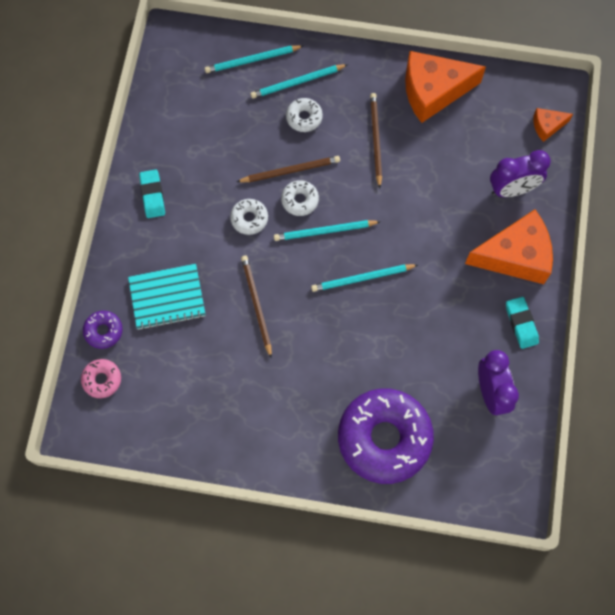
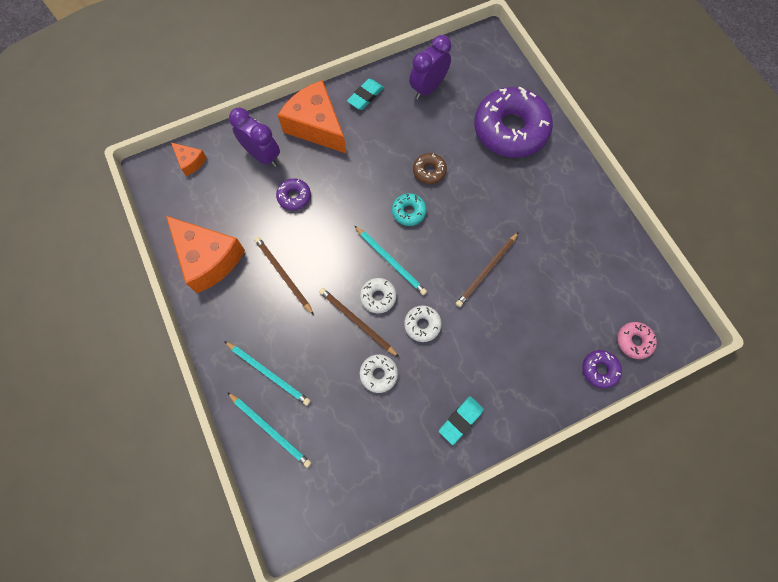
camera: 125 degrees left, 0 degrees up
(167, 298) = (534, 341): turquoise notebook -> none
(304, 118) = (300, 344): white donut -> white donut (378, 374)
(362, 278) = (408, 212): turquoise pencil -> turquoise donut
(375, 139) = (283, 274): brown pencil -> brown pencil turned 90 degrees clockwise
(392, 326) = (429, 171): none -> brown donut
(447, 191) = (294, 197): none -> purple donut

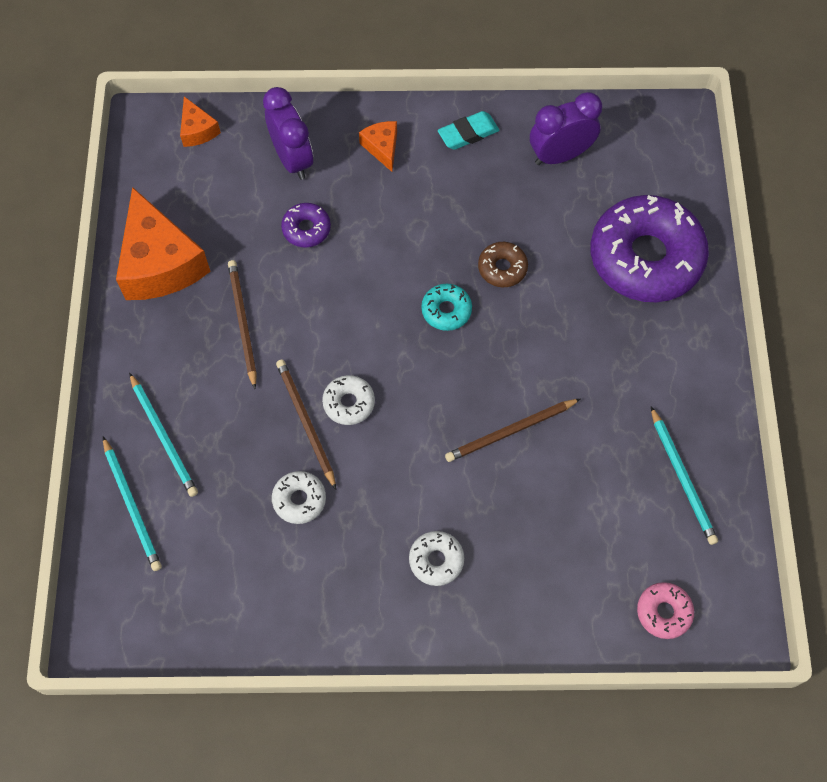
camera: 25 degrees right, 5 degrees down
(316, 126) = (382, 148): orange cheese -> orange cheese, size x0.47
(391, 261) = (389, 365): turquoise pencil -> turquoise pencil (682, 478)
(422, 325) = (387, 463): white donut -> white donut (436, 560)
(460, 420) = (374, 604): turquoise eraser -> none
(599, 370) = (594, 627): purple donut -> none

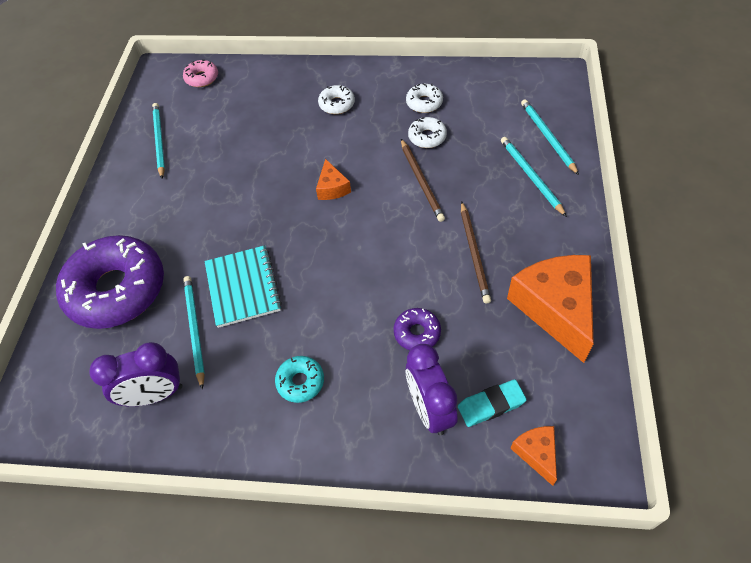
camera: 170 degrees left, 10 degrees down
(349, 403) = (387, 193): white donut -> white donut (424, 103)
(382, 148) = (334, 416): orange cheese -> orange cheese (332, 188)
(446, 310) = (299, 255): turquoise donut -> turquoise donut (300, 382)
(468, 133) = (241, 427): turquoise eraser -> turquoise eraser (491, 405)
(502, 268) = (243, 287): brown donut -> turquoise notebook
(510, 431) = (269, 171): brown pencil -> none
(542, 219) = (195, 329): none -> turquoise pencil

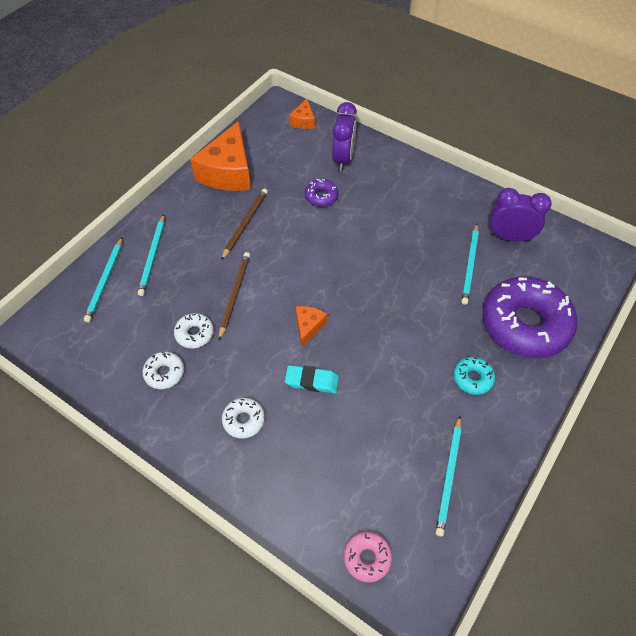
camera: 155 degrees left, 0 degrees up
(243, 287) = (422, 278): turquoise notebook -> none
(300, 382) = (410, 203): turquoise donut -> turquoise donut (472, 378)
(491, 405) = (308, 147): turquoise eraser -> turquoise eraser (312, 381)

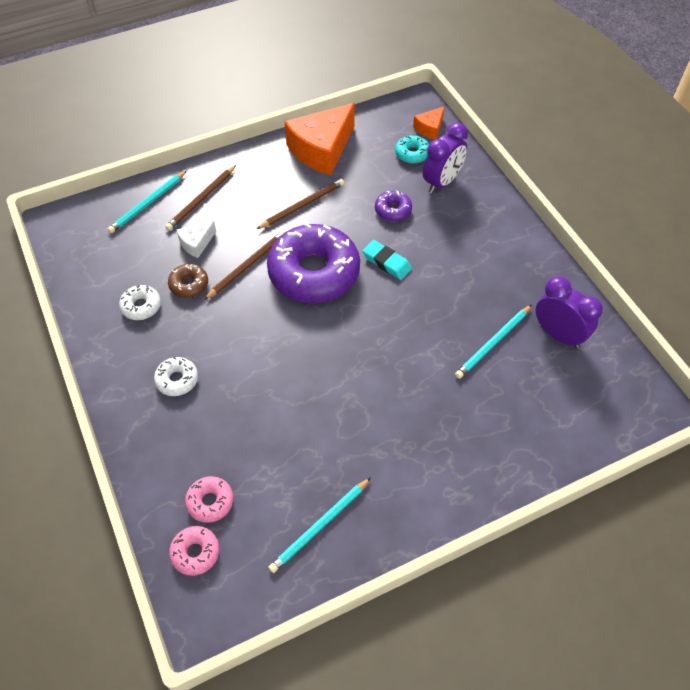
camera: 30 degrees right, 0 degrees up
(152, 256) = (201, 199): turquoise pencil -> brown pencil
(175, 296) = (196, 243): none -> white cheese
(194, 334) = (189, 284): white donut -> brown donut
(308, 327) = (292, 326): orange cheese -> none
(312, 381) = (259, 376): turquoise eraser -> turquoise eraser (386, 262)
(348, 508) = (210, 502): none -> pink donut
(472, 378) = (411, 451): turquoise donut -> turquoise donut (412, 153)
(525, 324) = (506, 427): purple donut -> purple donut (314, 272)

